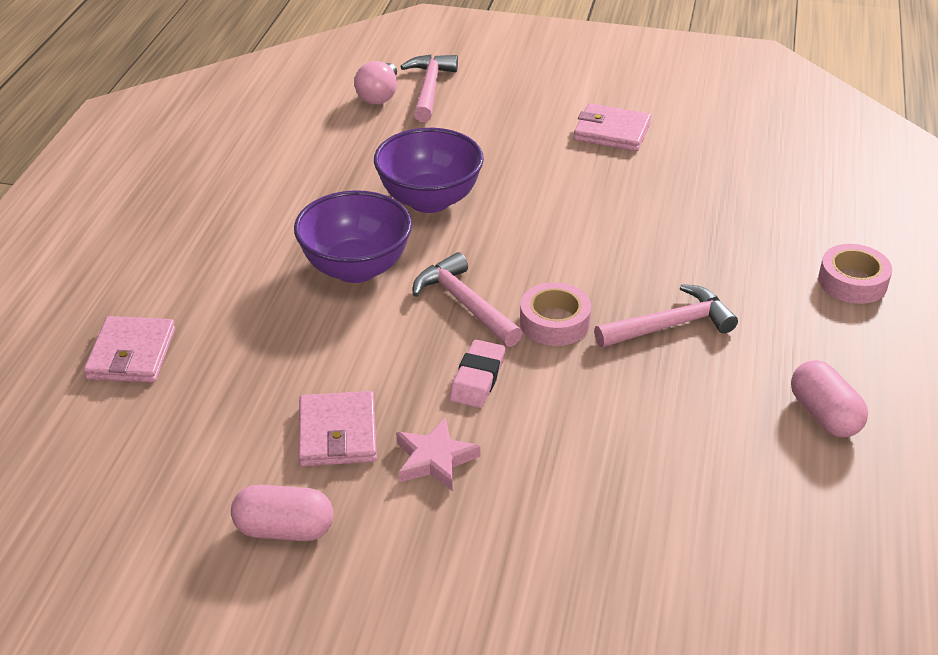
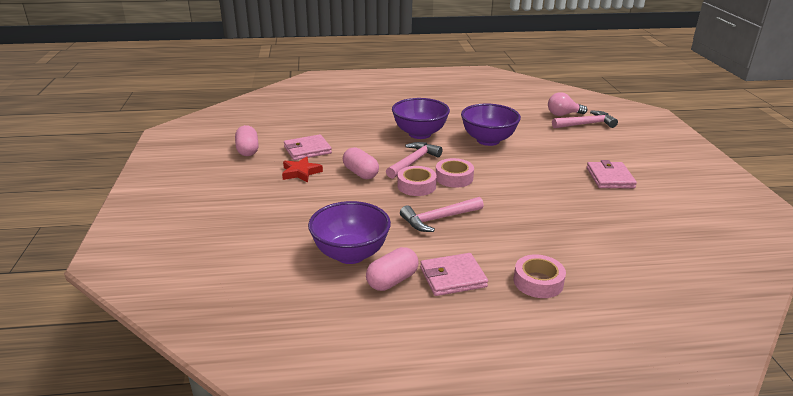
camera: 70 degrees right, 10 degrees down
(131, 354) = (333, 105): pink wallet -> pink wallet (453, 277)
(434, 459) = (301, 172): pink star -> red star
(477, 378) = (360, 173): pink eraser -> pink capsule
(545, 274) = (454, 178): none -> pink tape
(670, 325) = (439, 219): pink hammer -> pink hammer turned 105 degrees clockwise
(744, 446) = (350, 254): none -> purple bowl

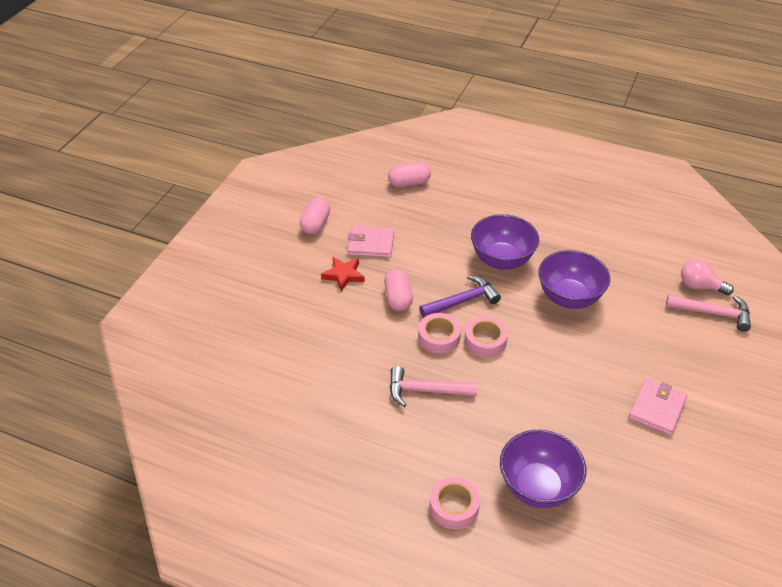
camera: 30 degrees right, 15 degrees up
(350, 254) = (317, 400): purple bowl -> purple bowl (538, 487)
(392, 280) = (330, 446): pink capsule -> pink capsule (409, 183)
(413, 162) = (462, 301): pink hammer -> purple hammer
(453, 277) = (383, 466): pink wallet -> none

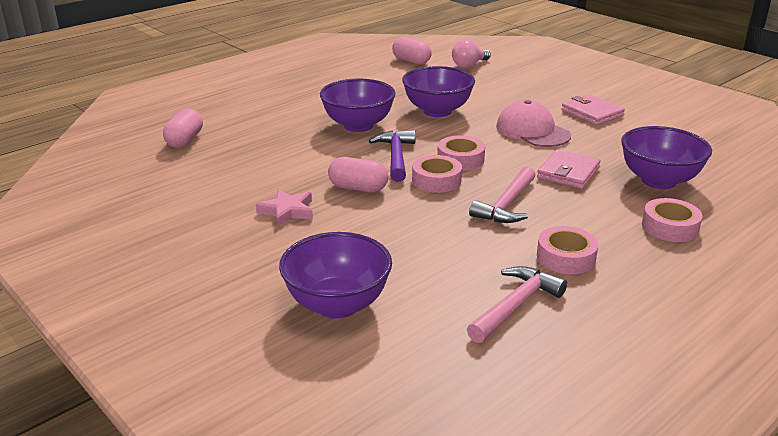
camera: 65 degrees left, 15 degrees down
(248, 342) = (337, 305): none -> purple bowl
(315, 224) = (176, 209): pink capsule -> pink capsule (411, 61)
(343, 275) = (287, 211): red star -> pink star
(366, 445) = (566, 257): none -> pink tape
(371, 244) = (255, 183): pink wallet -> pink wallet (568, 172)
(578, 373) = (532, 131): none -> pink cap
(713, 313) = (502, 69): pink hammer -> pink hammer (515, 306)

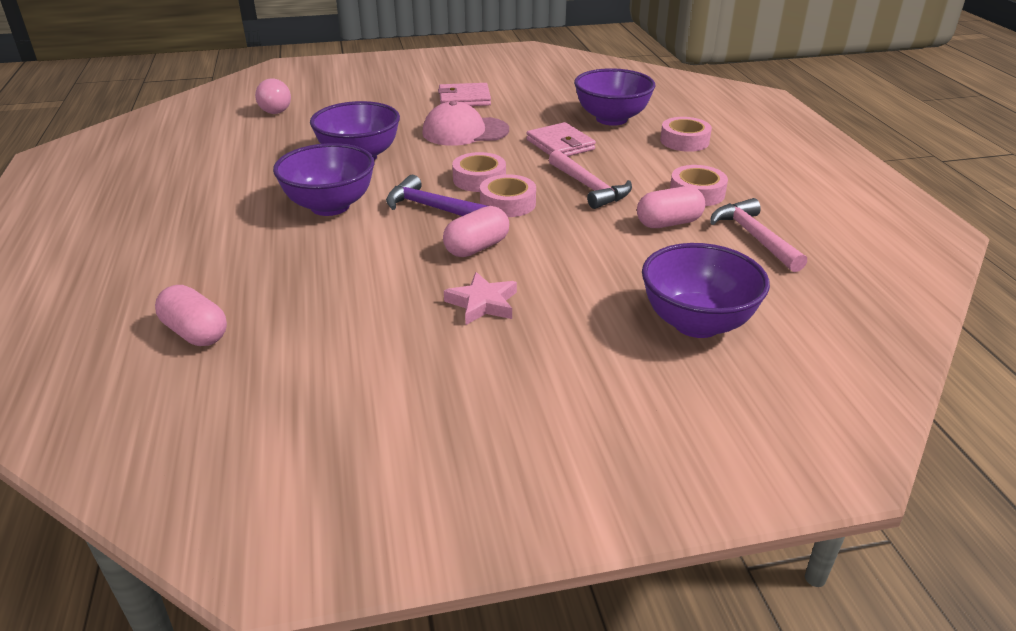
camera: 60 degrees left, 5 degrees up
(411, 61) = (212, 131): pink capsule -> pink capsule (668, 223)

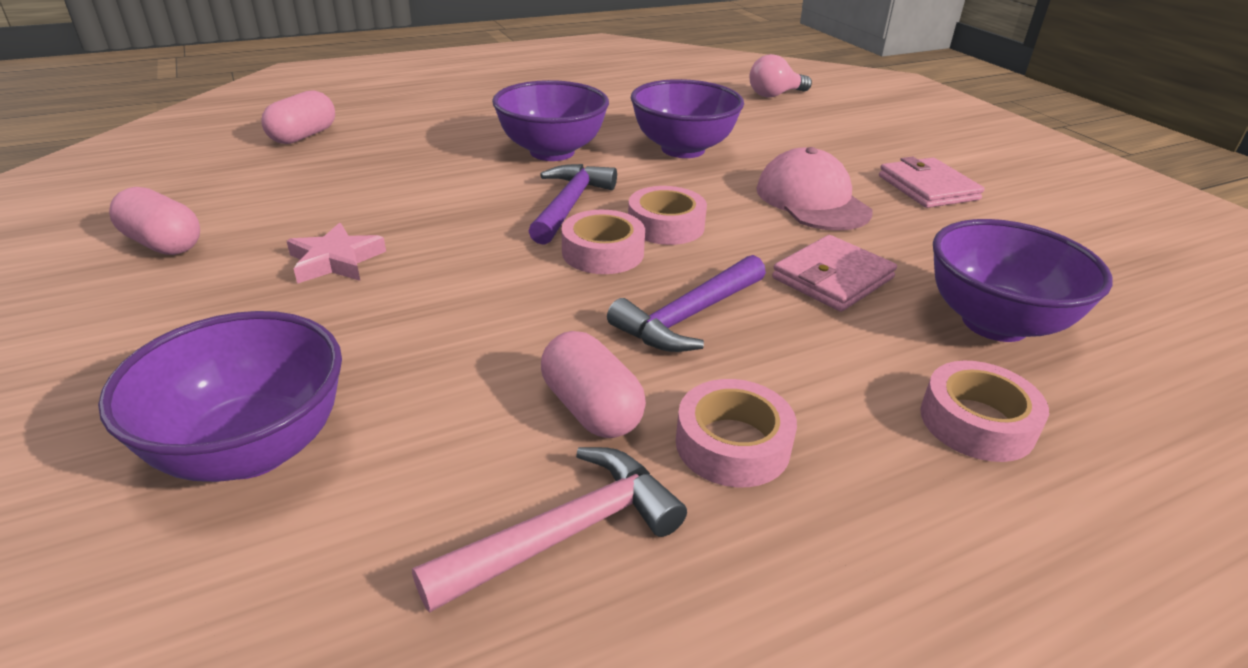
camera: 75 degrees right, 0 degrees up
(477, 248) = (472, 243): pink capsule -> pink capsule (163, 244)
(589, 187) = (689, 316): pink hammer -> purple hammer

